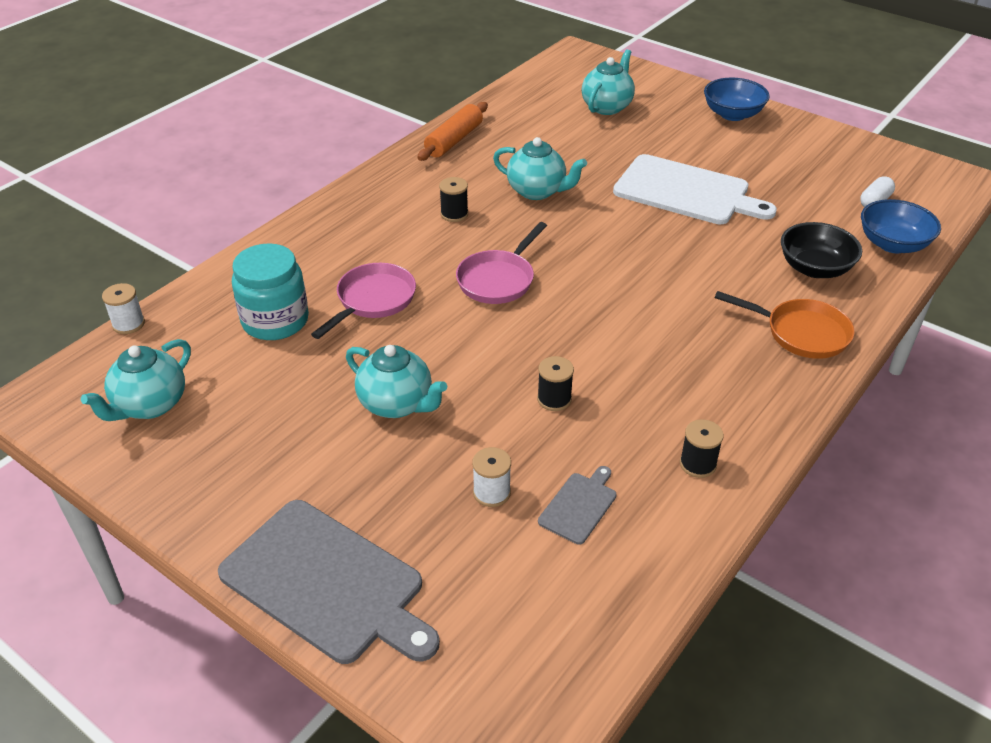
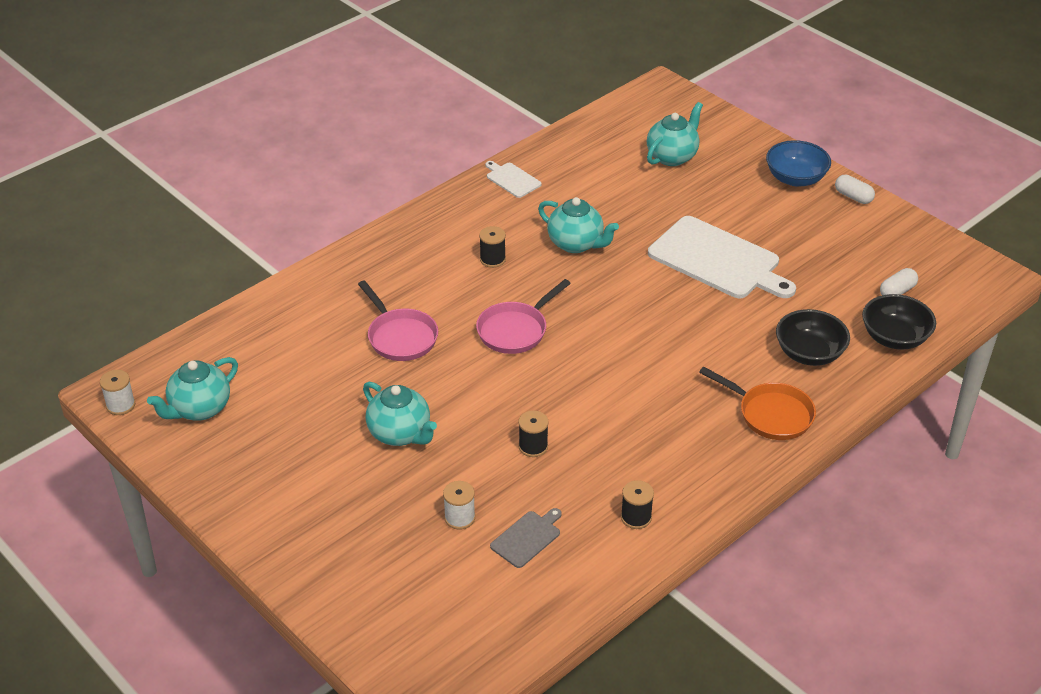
camera: 10 degrees right, 0 degrees up
(128, 324) = (190, 334): white spool -> white spool (120, 405)
(275, 321) = (313, 346): turquoise jar -> none
(326, 583) = (315, 569): grey cutting board -> none
(373, 300) = (400, 337): pink pan -> pink pan turned 105 degrees clockwise
(454, 140) = (512, 179): orange rolling pin -> white cutting board
(794, 124) = (853, 197): none -> white capsule
(893, 244) = (894, 338): blue bowl -> black bowl

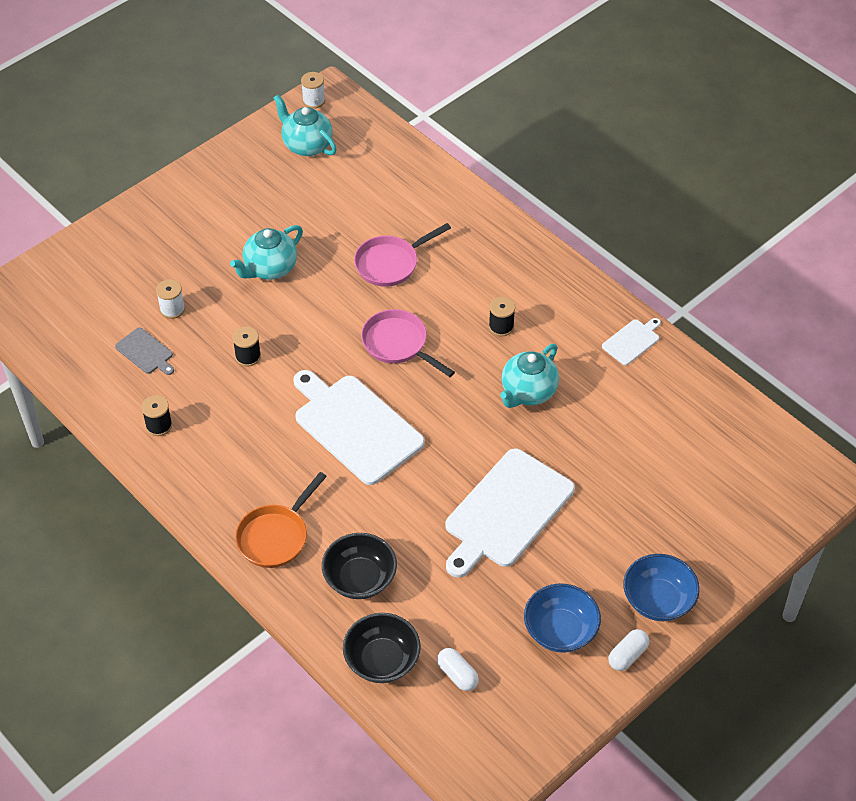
camera: 90 degrees right, 10 degrees up
(626, 359) = (355, 426): none -> white cutting board
(672, 156) = (688, 483): turquoise teapot -> none
(837, 232) = (560, 630): none -> blue bowl

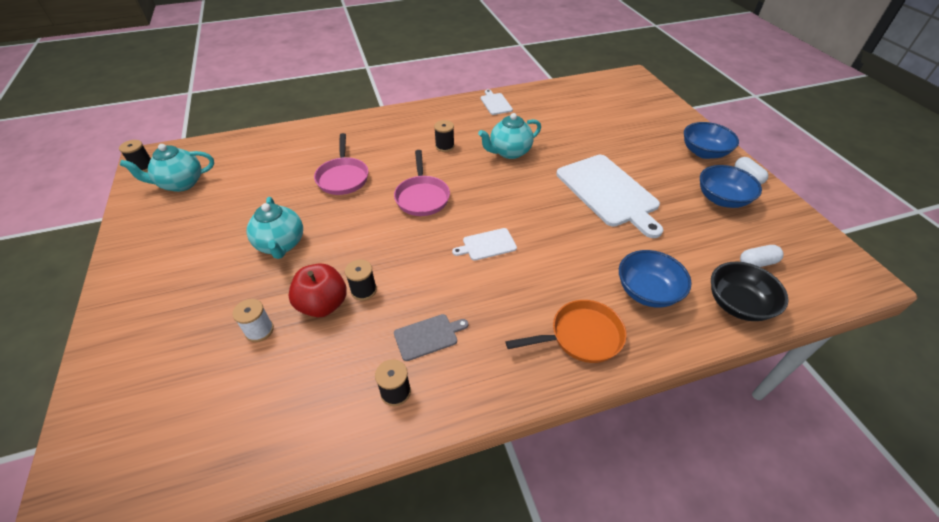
camera: 65 degrees left, 5 degrees down
(145, 352) = (292, 372): grey cutting board -> grey cutting board (428, 336)
(218, 336) = (323, 304): none -> red apple
(275, 536) = (581, 336): orange pan -> orange pan turned 75 degrees counterclockwise
(314, 101) = (143, 166): white spool -> black spool
(355, 426) = (487, 245): white cutting board -> white cutting board, size x0.46
(360, 578) = (647, 291): black bowl -> blue bowl
(398, 344) = (422, 197): pink pan -> pink pan turned 75 degrees counterclockwise
(528, 392) = (509, 152): turquoise teapot -> turquoise teapot turned 90 degrees clockwise

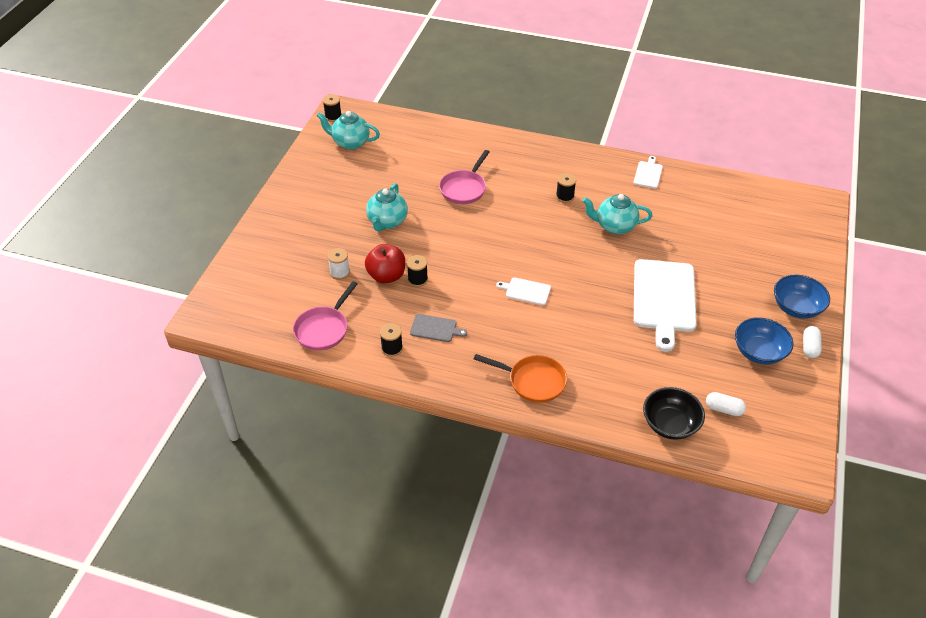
camera: 35 degrees right, 0 degrees up
(422, 197) = (510, 232): pink pan -> pink pan (323, 329)
(647, 291) = (611, 381): blue bowl -> none

